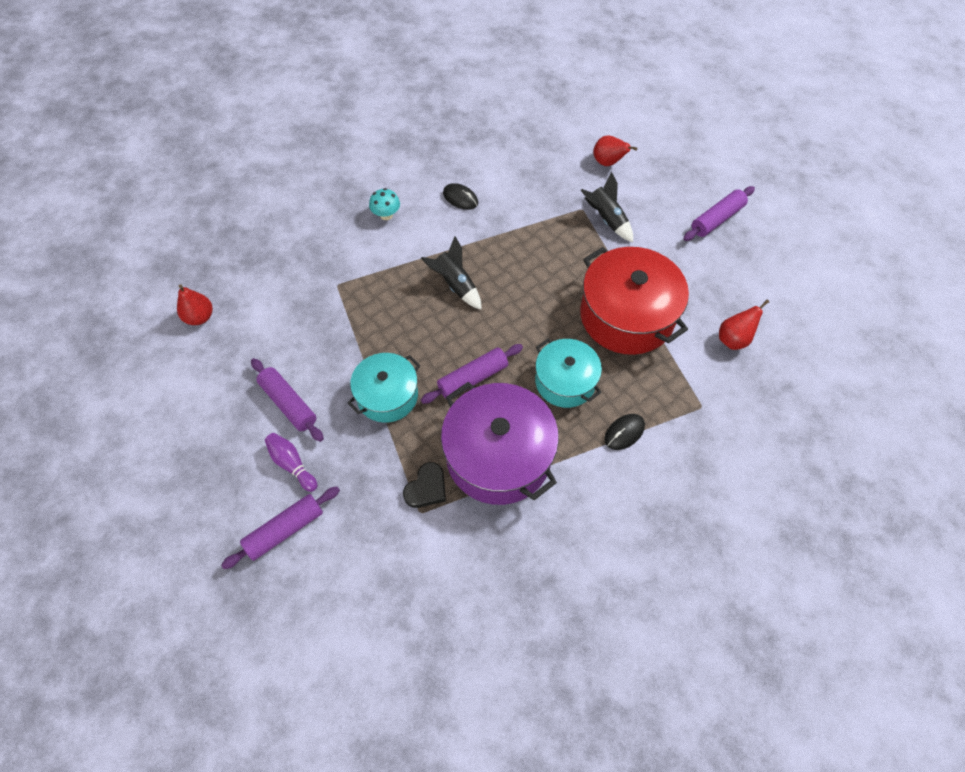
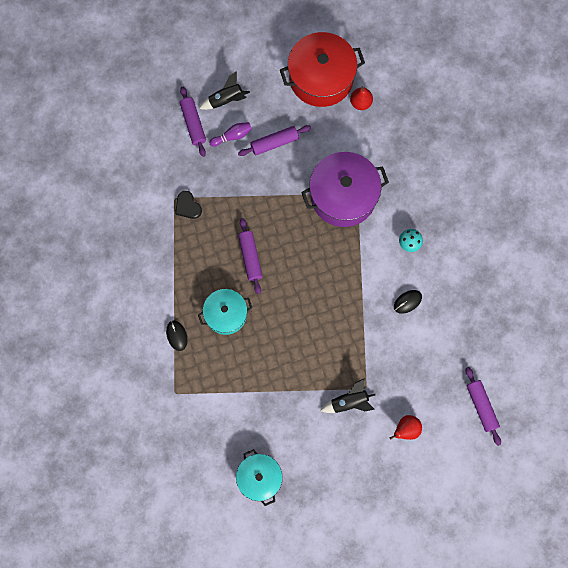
camera: 110 degrees right, 15 degrees up
(387, 396) = (257, 202): turquoise pot -> turquoise pot (259, 478)
(455, 285) = (328, 271): black rocket -> black rocket (226, 100)
(498, 455) = (191, 254): purple pot -> purple pot (343, 196)
(626, 316) = (260, 377): red pot -> red pot (321, 78)
(716, 219) = (320, 486): purple rolling pin -> purple rolling pin (481, 406)
(733, 339) = (214, 441): red pear -> none

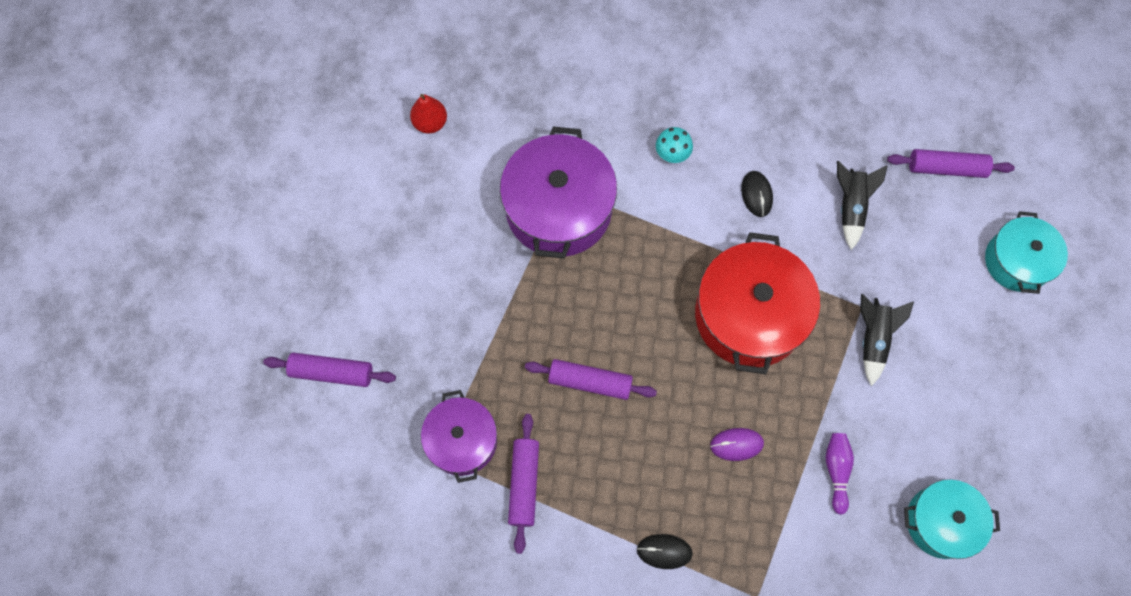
camera: 65 degrees left, 5 degrees down
(187, 206) = (462, 440): black heart -> purple pot
(226, 100) = (321, 306): black rocket -> black rocket (850, 207)
(226, 314) = (663, 459): turquoise pot -> turquoise pot (1017, 261)
(232, 136) = (384, 323): purple bowling pin -> purple bowling pin (836, 471)
(252, 350) = (736, 444): none -> purple mouse
(274, 143) = (427, 267): purple rolling pin -> purple rolling pin (524, 484)
(321, 78) = (362, 158): red pot -> red pot (749, 315)
(406, 429) = (943, 280): red pear -> none

